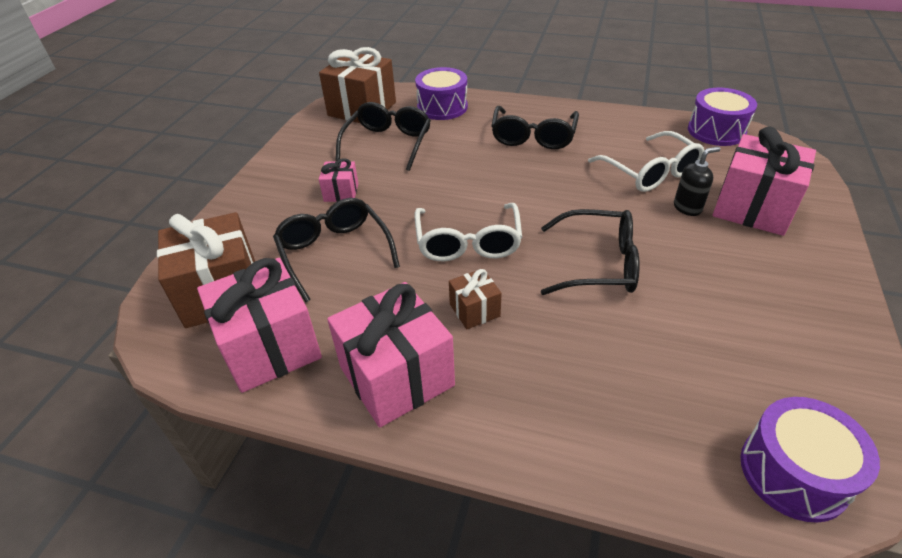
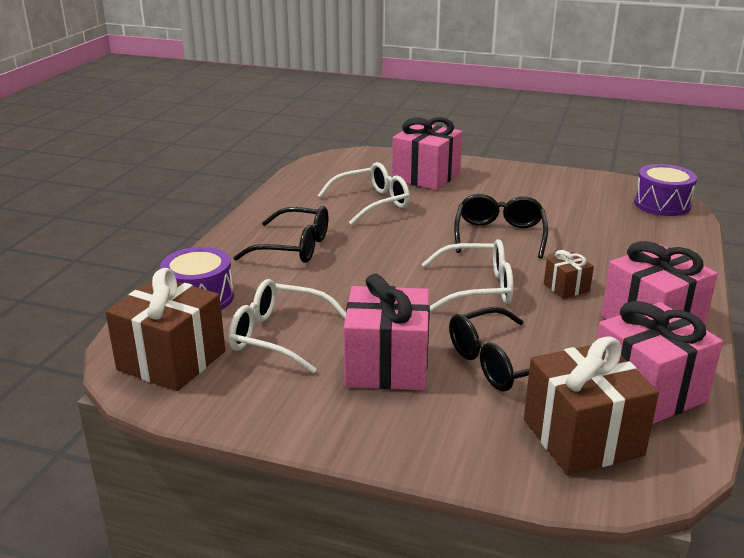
camera: 90 degrees left, 15 degrees down
(341, 192) = (387, 366): pink gift -> pink gift, size x2.02
(388, 143) = (278, 336): black glasses -> white glasses
(687, 208) = (425, 196): black soap dispenser -> none
(716, 131) = (312, 172): purple drum -> none

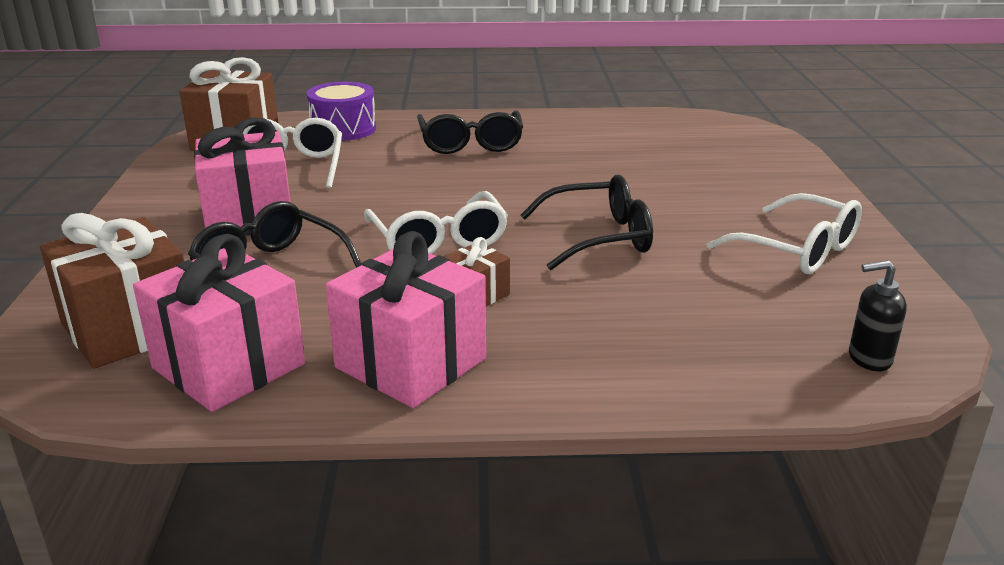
camera: 70 degrees right, 0 degrees up
(372, 203) = (619, 159): white glasses -> white glasses (798, 250)
(426, 177) = (738, 174): pink gift -> none
(662, 204) = (869, 359): purple drum -> black soap dispenser

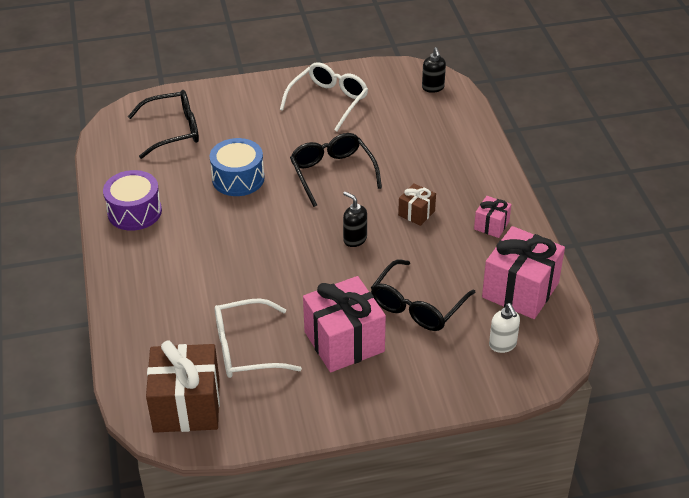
camera: 100 degrees left, 15 degrees up
(129, 329) = (502, 345): brown gift -> white soap dispenser
(343, 129) = (150, 338): purple drum -> purple drum (134, 212)
(411, 363) = (491, 225): pink gift -> pink gift, size x0.49
(439, 240) = (354, 239): white glasses -> black soap dispenser
(470, 144) = (178, 252): black glasses -> black glasses (174, 130)
(600, 178) = (238, 178): none -> blue drum

